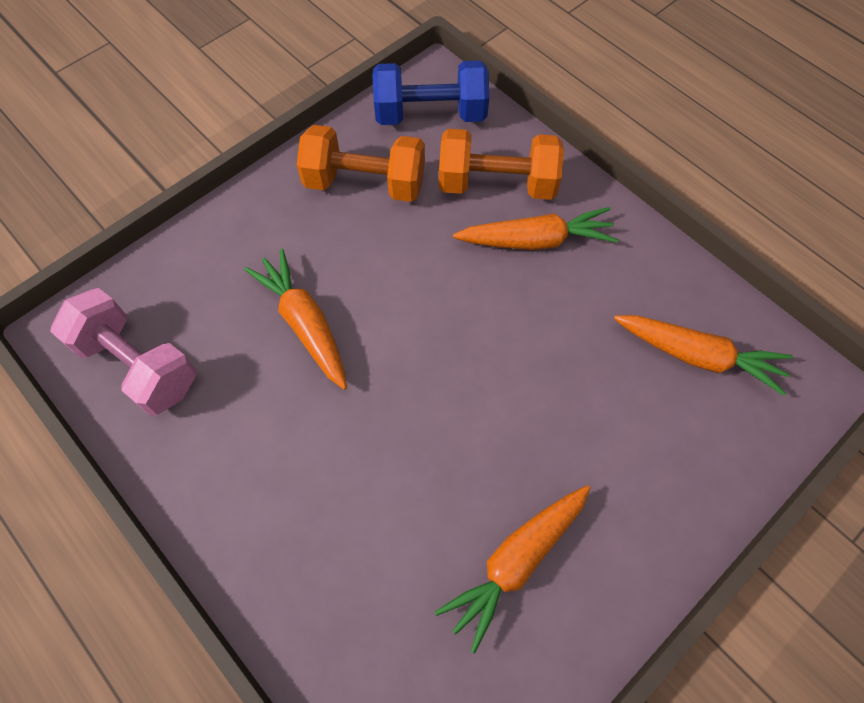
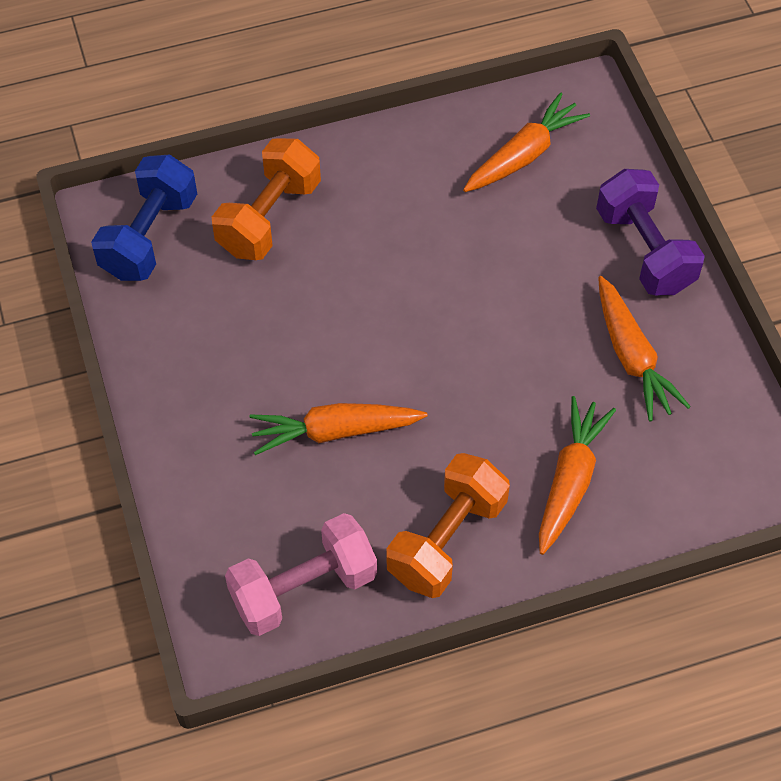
camera: 65 degrees left, 5 degrees down
(365, 183) = (201, 324): orange dumbbell -> orange dumbbell (447, 539)
(536, 240) = (349, 215): orange carrot -> orange carrot (570, 480)
(657, 522) = (644, 250): none -> purple dumbbell

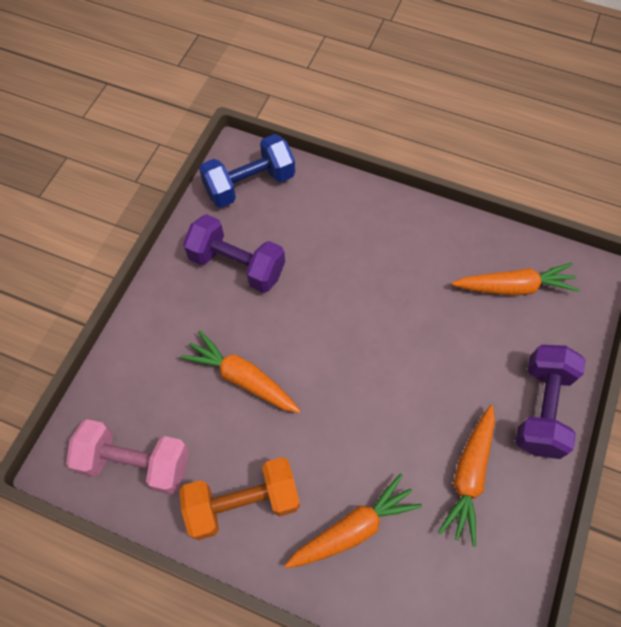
camera: 40 degrees right, 5 degrees up
(219, 328) = (237, 265): none -> purple dumbbell
(269, 217) = (324, 219): orange dumbbell -> none

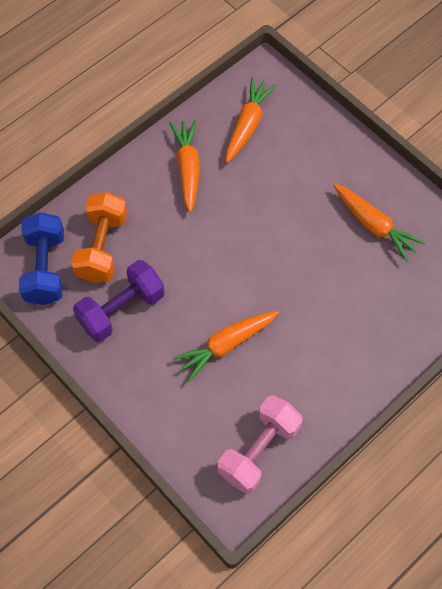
camera: 65 degrees left, 0 degrees up
(243, 503) = (326, 383): orange dumbbell -> orange dumbbell (102, 247)
(353, 528) = (377, 316): orange carrot -> orange carrot (187, 168)
(541, 408) = (348, 157): purple dumbbell -> none

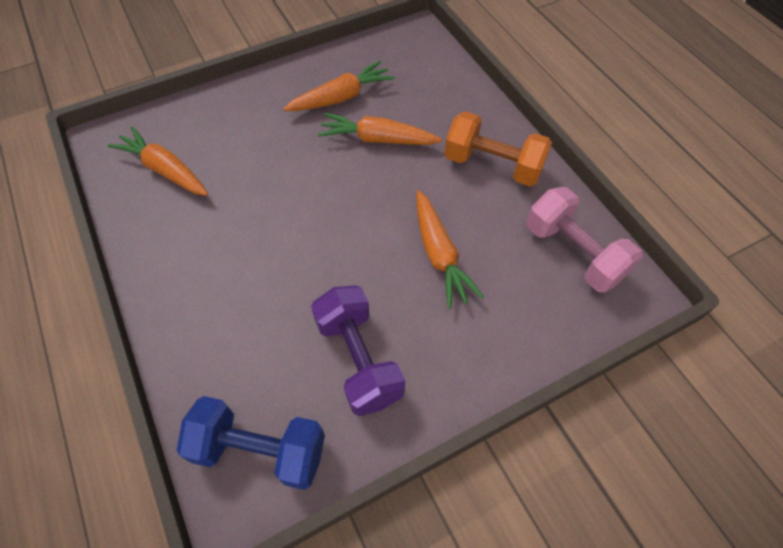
camera: 75 degrees left, 5 degrees down
(102, 247) = (258, 365): orange dumbbell -> orange dumbbell (493, 165)
(187, 168) = (191, 241): orange carrot -> orange carrot (377, 139)

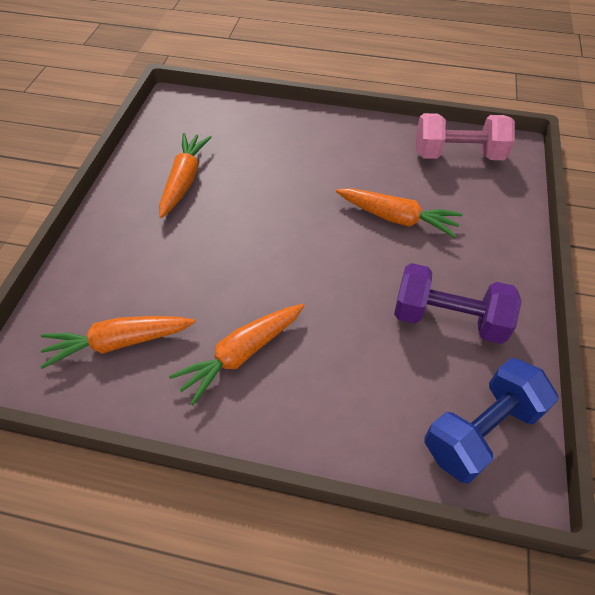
camera: 50 degrees left, 5 degrees down
(377, 139) = (253, 186): orange carrot -> orange carrot (241, 354)
(493, 165) = (347, 144): orange dumbbell -> none

